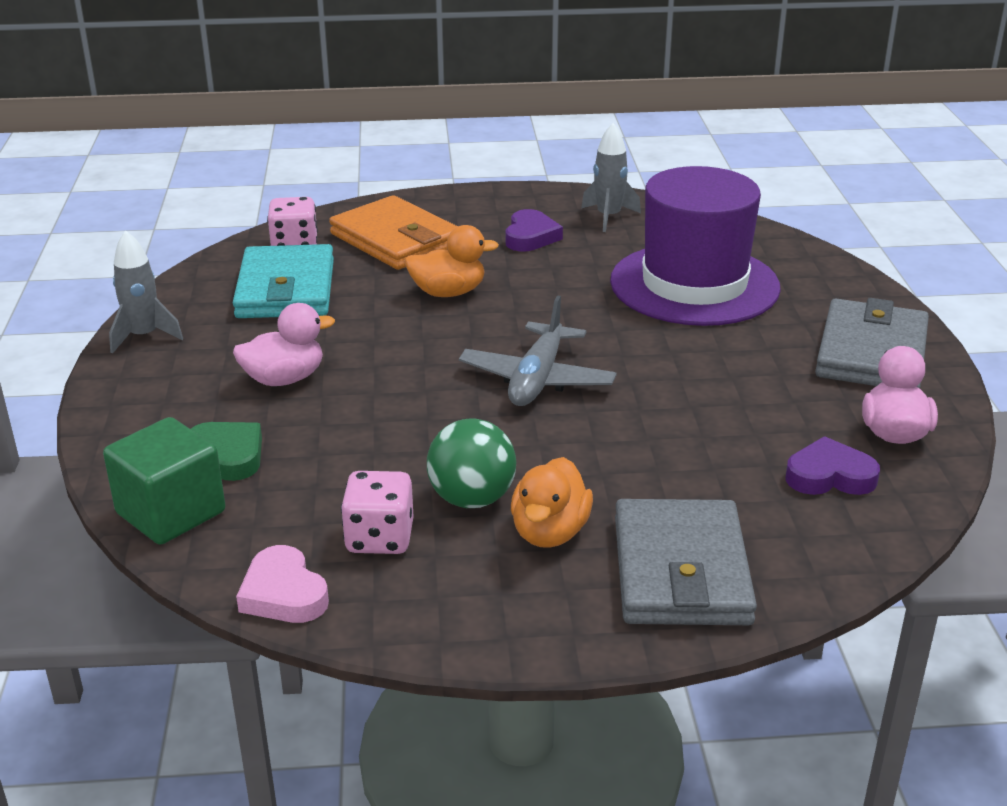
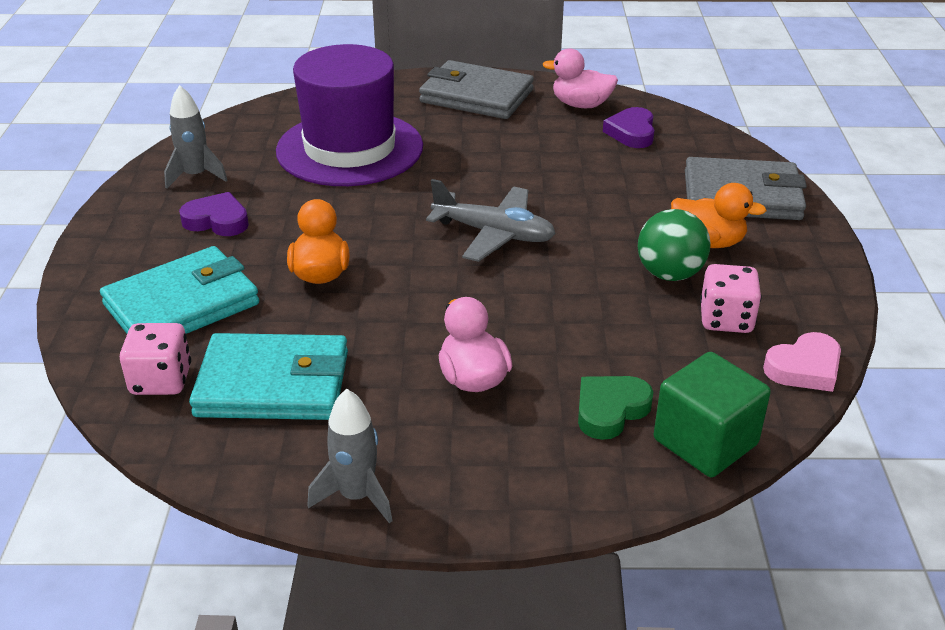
camera: 85 degrees left, 5 degrees up
(396, 240) = (182, 304): orange wallet -> turquoise wallet

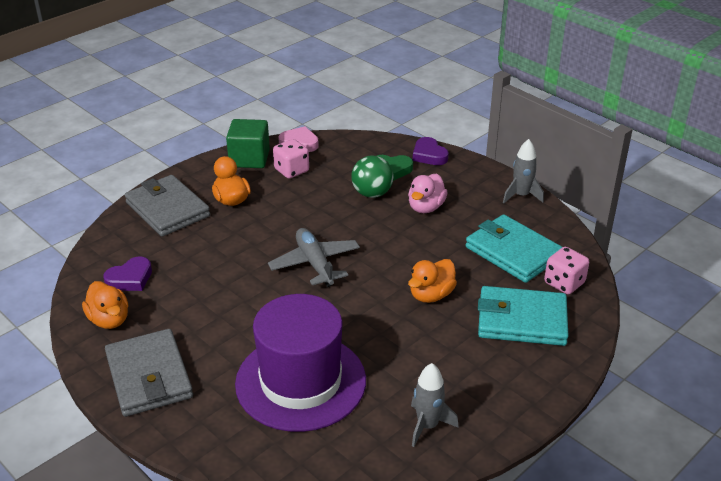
camera: 135 degrees left, 0 degrees up
(217, 221) = (451, 371): purple heart -> purple heart (429, 155)
(581, 105) = (109, 320): pink duck -> orange duck
(669, 274) = (276, 198): green ball -> green ball (372, 193)
(705, 442) = (376, 145): green cube -> green cube (249, 159)

